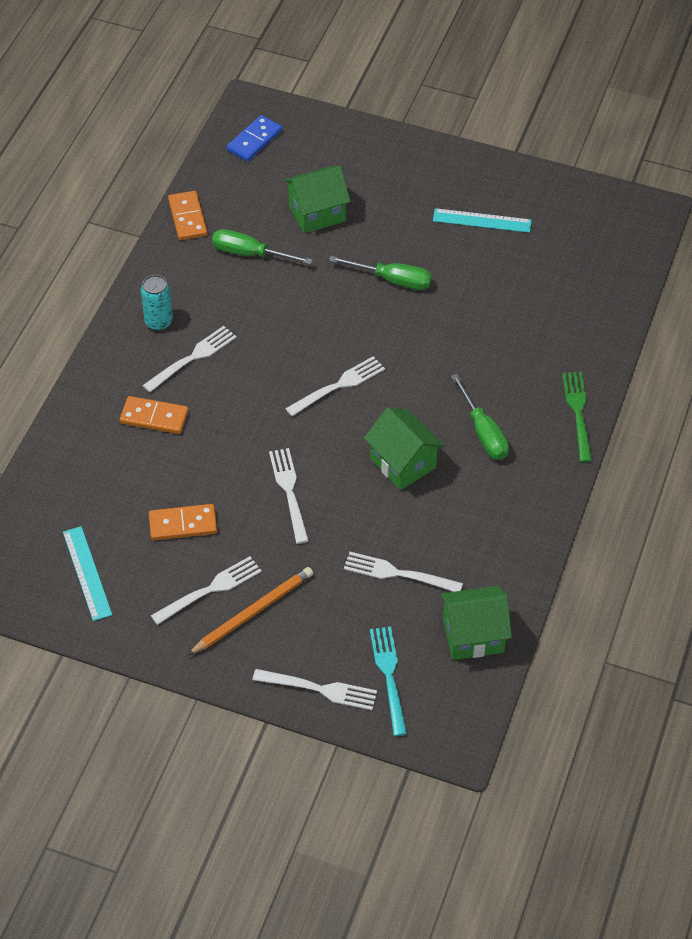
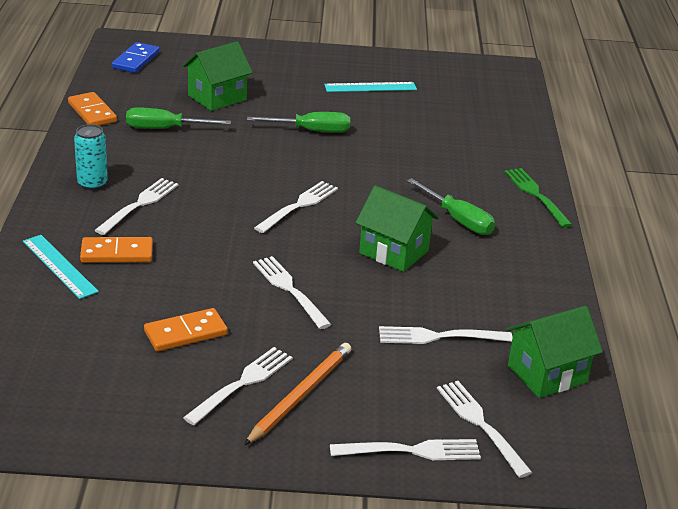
camera: 20 degrees left, 20 degrees down
(87, 573) = (90, 393): turquoise ruler -> turquoise ruler (59, 266)
(389, 676) = (481, 425): turquoise fork -> white fork

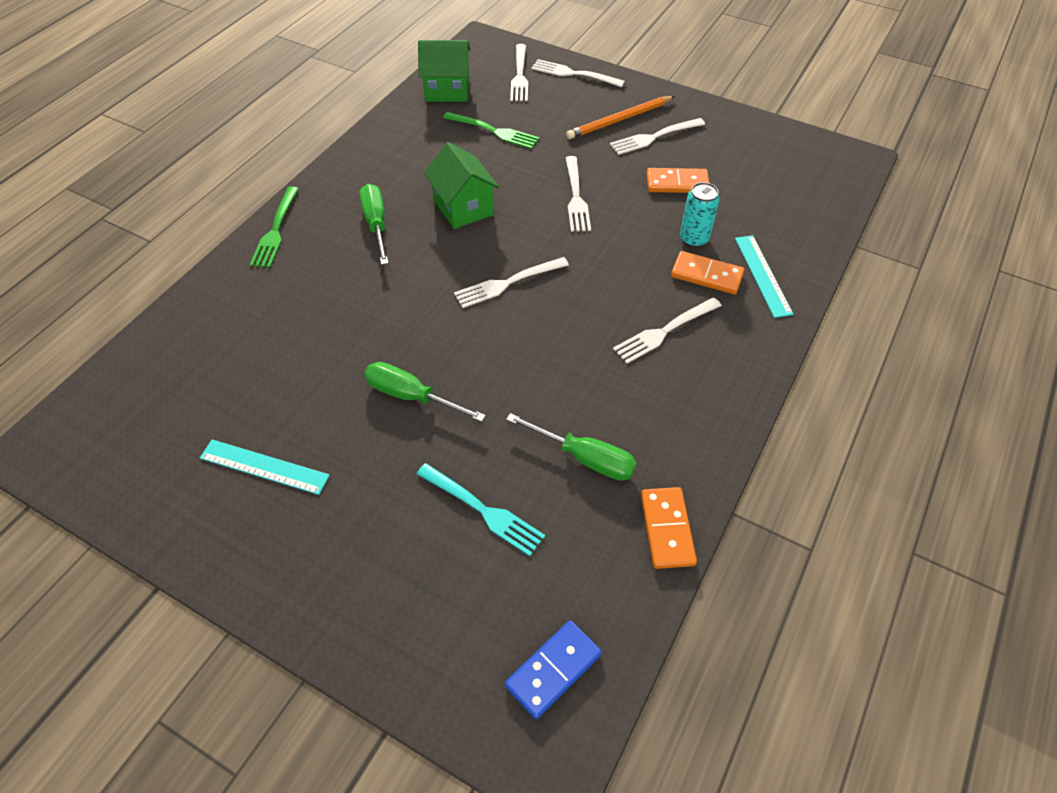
camera: 150 degrees left, 20 degrees up
(92, 184) = (704, 379): turquoise can -> turquoise can (694, 239)
(217, 97) = (483, 510): green house -> turquoise fork
(439, 337) = (493, 131): white fork -> green fork

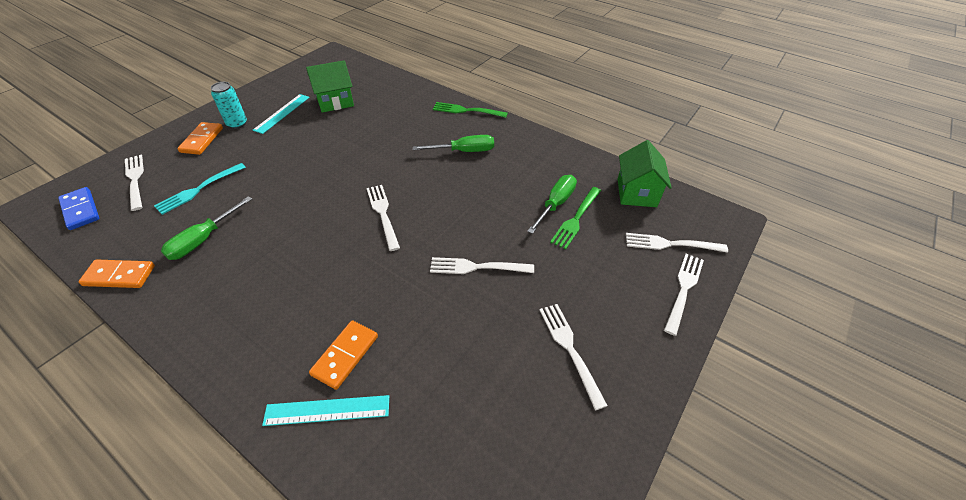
camera: 95 degrees right, 5 degrees down
(411, 396) = (300, 164): green screwdriver -> green screwdriver (555, 204)
(463, 207) = (474, 195): green house -> green house (335, 102)
(620, 120) = (600, 320): orange pencil -> none
(664, 331) = (291, 307): white fork -> white fork (135, 180)
(677, 183) = (487, 357): orange domino -> orange domino (202, 140)
(694, 239) = (398, 355): turquoise can -> turquoise can (237, 124)

